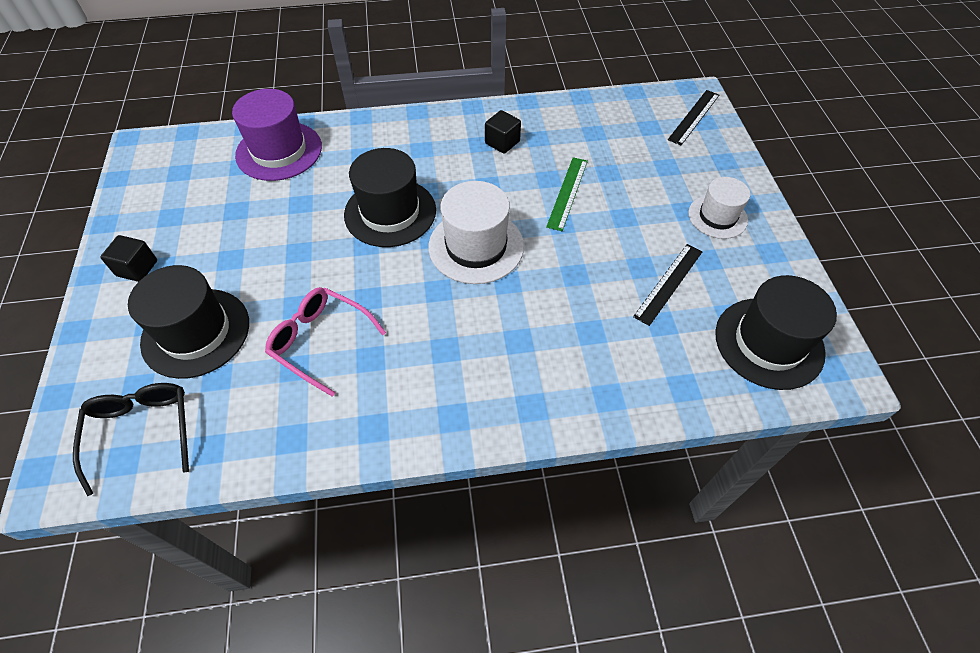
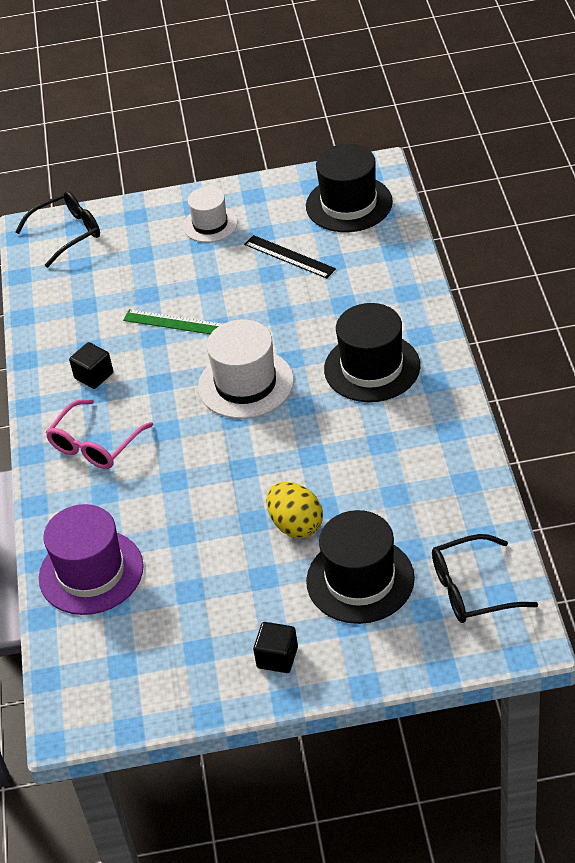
camera: 85 degrees left, 10 degrees down
(282, 283) = (296, 525): none -> yellow egg
(320, 341) = (365, 481): pink glasses -> pink glasses (95, 444)
(390, 212) = (197, 455): black hat -> black hat (372, 367)
(694, 117) = (67, 233): black ruler -> black glasses

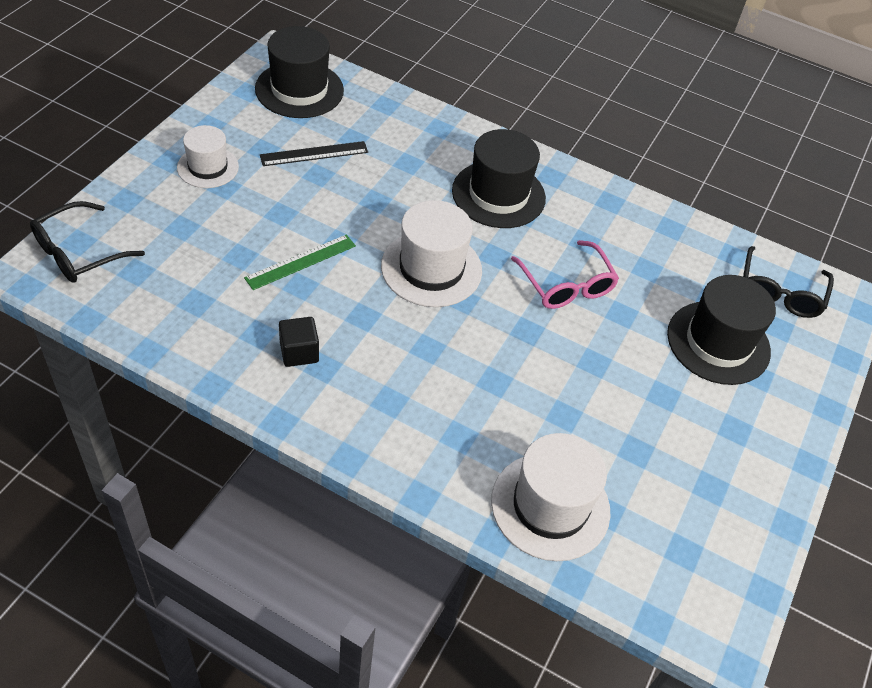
camera: 65 degrees left, 5 degrees up
(67, 233) = (78, 253): black glasses -> black glasses turned 135 degrees counterclockwise
(91, 572) = (550, 506): purple hat -> white hat
(95, 444) = (390, 405): pink glasses -> pink glasses (566, 285)
(277, 657) = (759, 441): black cube -> none
(296, 525) = (625, 341): yellow egg -> none

